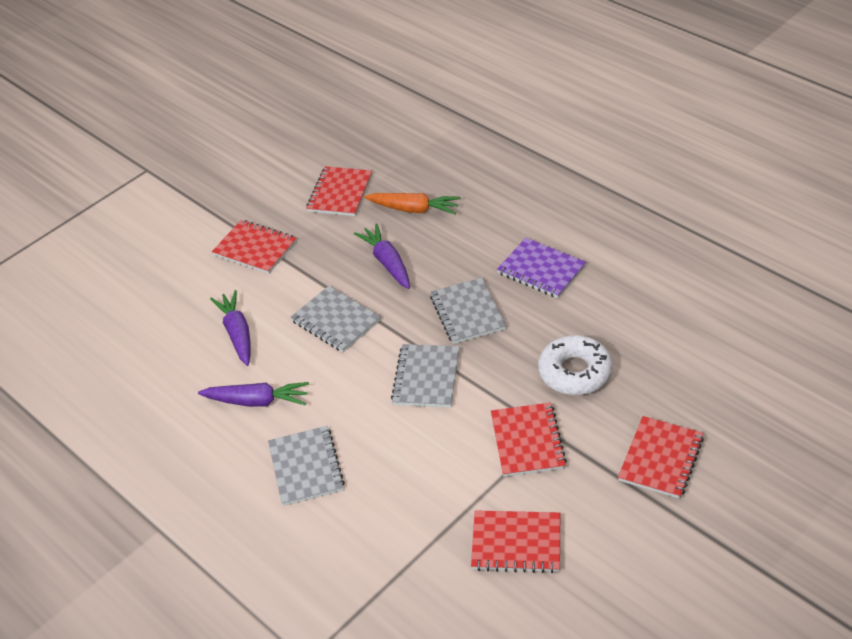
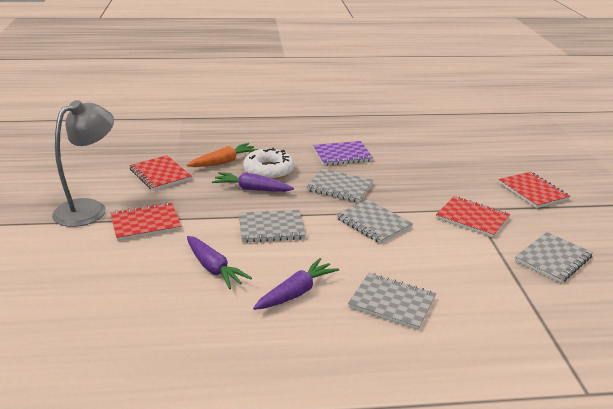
camera: 55 degrees left, 15 degrees down
(237, 333) = (214, 269): purple carrot -> purple carrot turned 150 degrees counterclockwise
(239, 203) = (89, 209): none -> grey lamp
(516, 543) = (553, 259): red notebook -> grey notebook
(575, 372) = (436, 182): white donut -> white donut (268, 171)

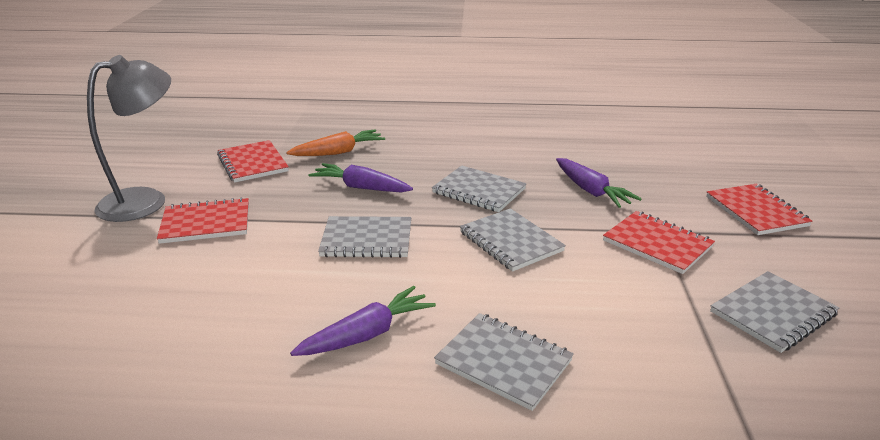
camera: 10 degrees right, 0 degrees up
(214, 269) = (267, 290): purple carrot -> purple carrot (591, 191)
(268, 171) = (391, 165): white donut -> none
(342, 155) = (495, 150): purple notebook -> none

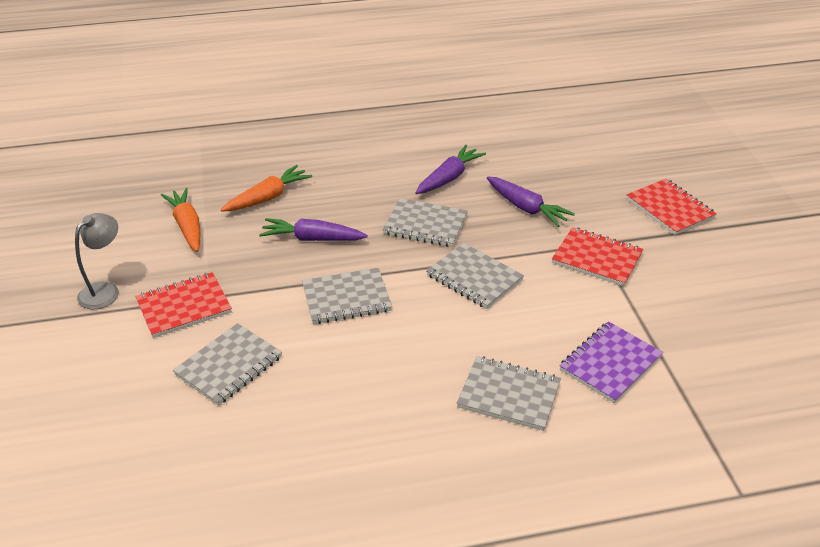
camera: 15 degrees left, 10 degrees up
(146, 200) = (105, 290): grey lamp -> grey lamp, size x0.61
(252, 163) = (187, 226): red notebook -> orange carrot
(367, 334) = (391, 392): purple carrot -> purple carrot (449, 177)
(643, 350) = (610, 363): none -> purple notebook
(773, 313) = (698, 311): grey notebook -> grey notebook (229, 366)

